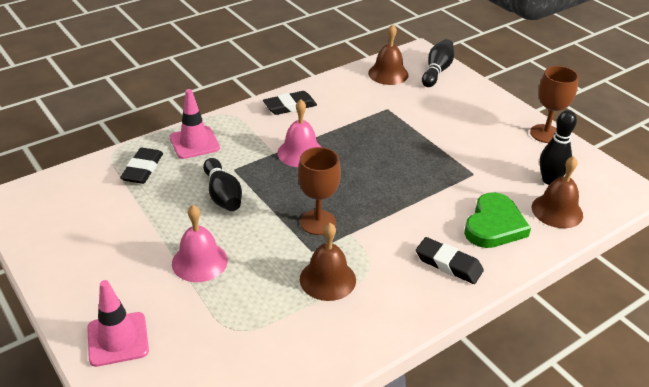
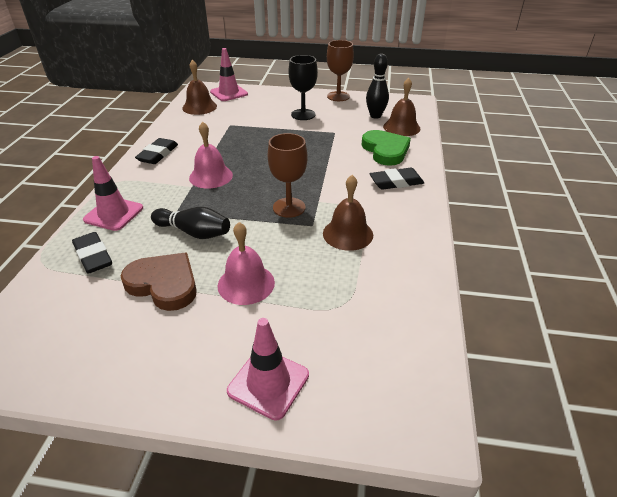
camera: 45 degrees left, 0 degrees up
(154, 221) = (164, 284): none -> brown heart
(437, 71) = (229, 93): black bowling pin -> pink traffic cone
(473, 135) = (303, 114): none -> black goblet

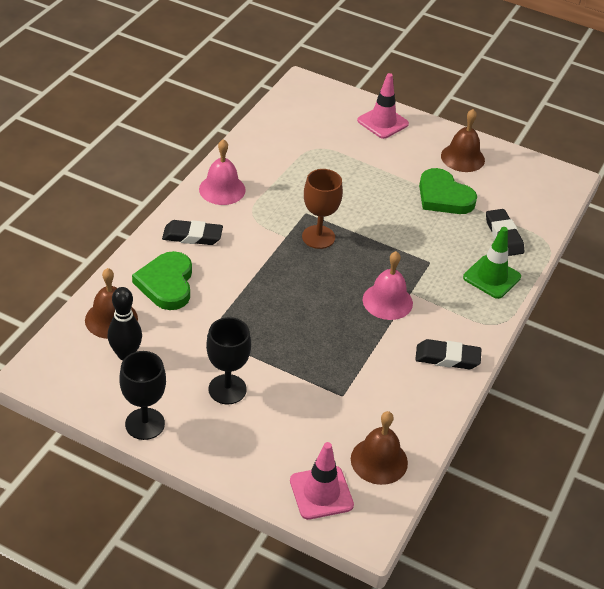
camera: 165 degrees left, 5 degrees up
(114, 214) = (492, 277): pink traffic cone -> green traffic cone
(158, 154) = (447, 358): black eraser -> black eraser turned 60 degrees clockwise
(164, 284) = (443, 196): brown heart -> green heart
(194, 232) = (415, 235): black bowling pin -> none
(246, 284) = (380, 180): pink bell -> pink bell (222, 189)
(338, 96) = (145, 424): brown goblet -> black goblet
(348, 234) = (278, 196): brown bell -> brown bell (462, 157)

